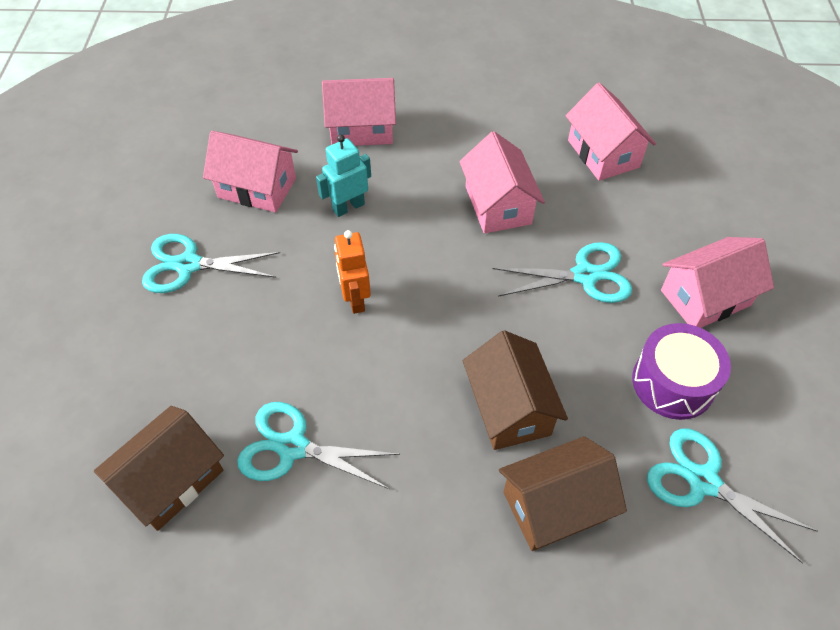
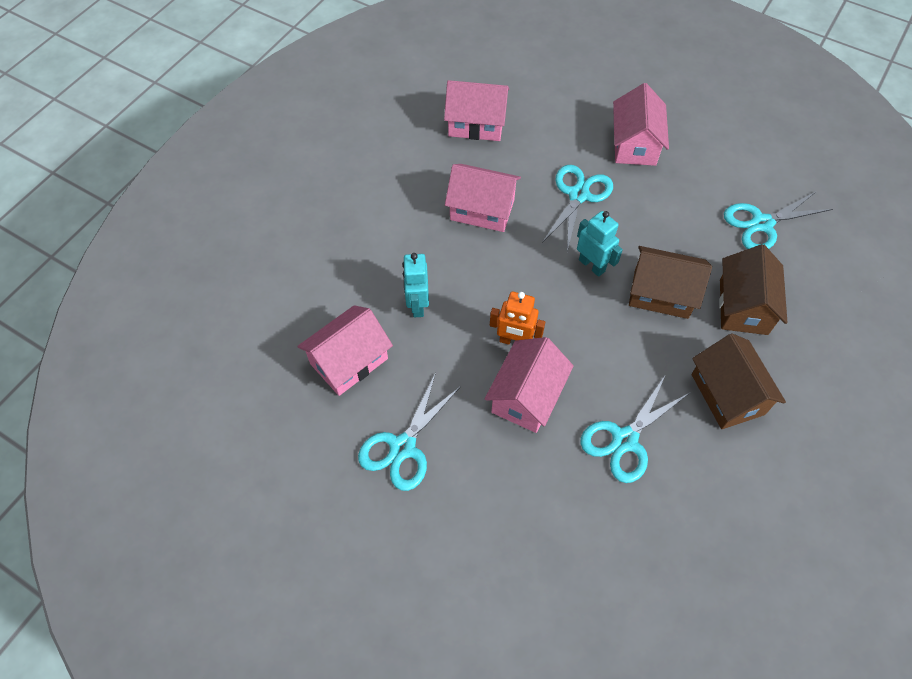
camera: 60 degrees left, 5 degrees up
(171, 480) = (611, 535): brown house -> brown house (727, 394)
(362, 129) = (336, 257): pink house -> pink house (526, 396)
(499, 326) = (592, 265): none -> turquoise robot
(673, 382) = (688, 198): purple drum -> none

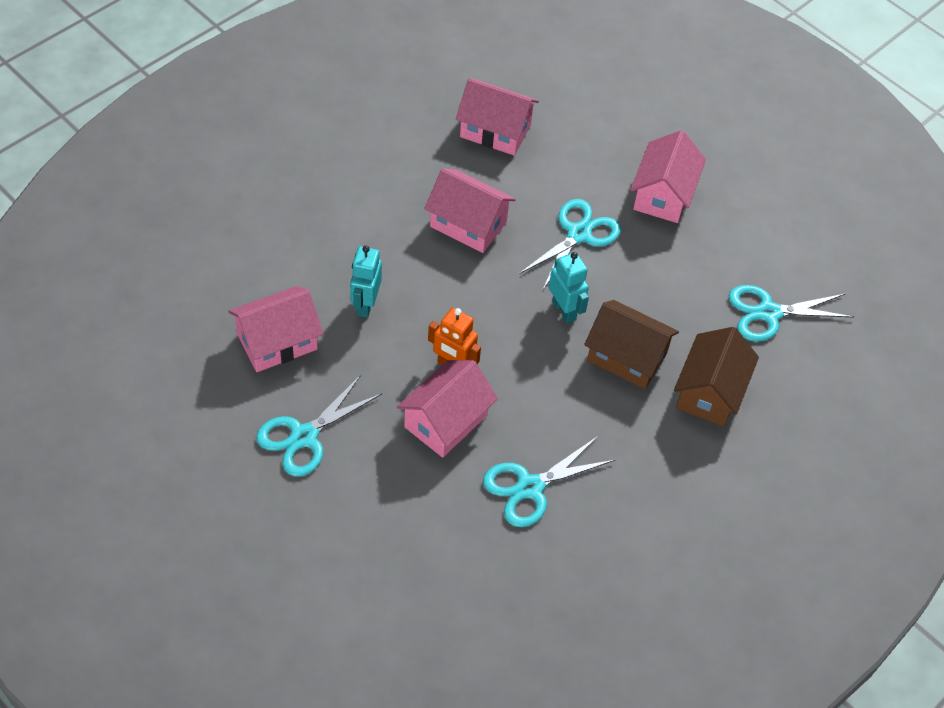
camera: 10 degrees right, 5 degrees down
(727, 394) = (655, 472): brown house -> none

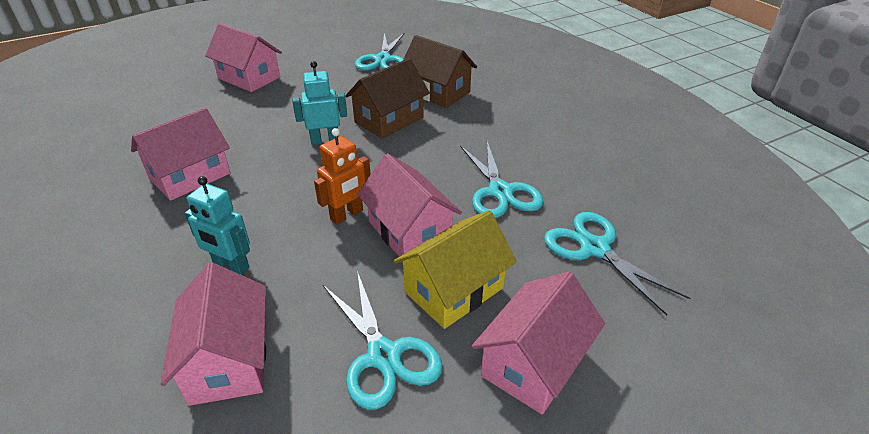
camera: 70 degrees left, 15 degrees down
(383, 470) = (454, 290): none -> yellow house
(495, 131) = (101, 142): pink house -> pink house (533, 363)
(578, 234) = (253, 120): turquoise scissors -> turquoise scissors (595, 248)

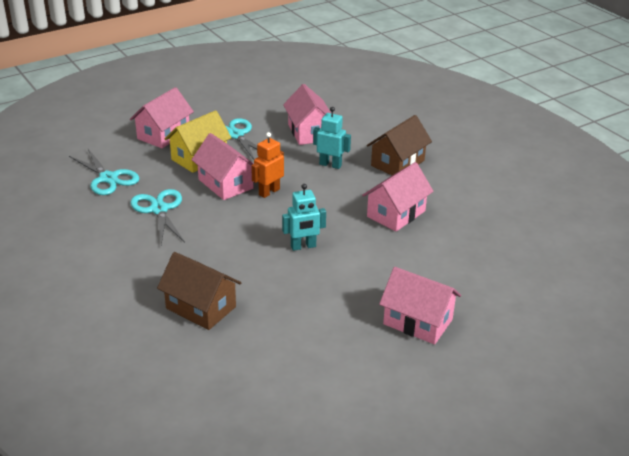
camera: 175 degrees right, 5 degrees down
(383, 59) = (269, 361): turquoise scissors -> none
(389, 120) = (250, 270): brown house -> brown house (397, 163)

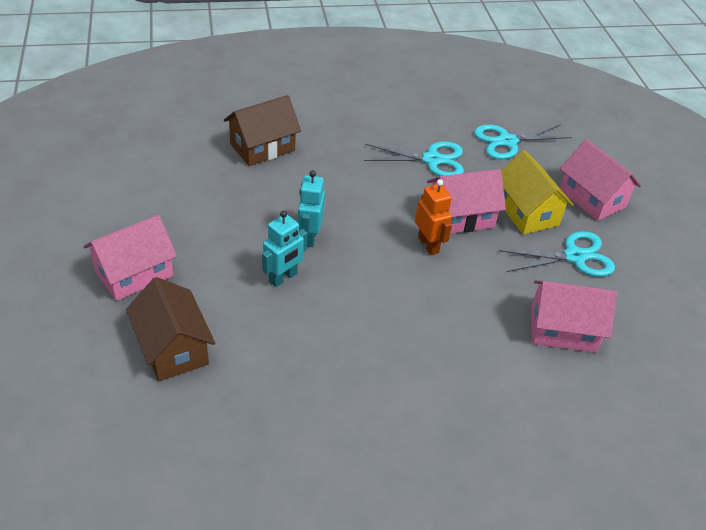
camera: 110 degrees right, 10 degrees up
(330, 165) = (468, 320): turquoise robot -> turquoise robot (283, 278)
(396, 214) = (325, 338): pink house -> none
(397, 163) = (444, 394): brown house -> brown house (173, 348)

